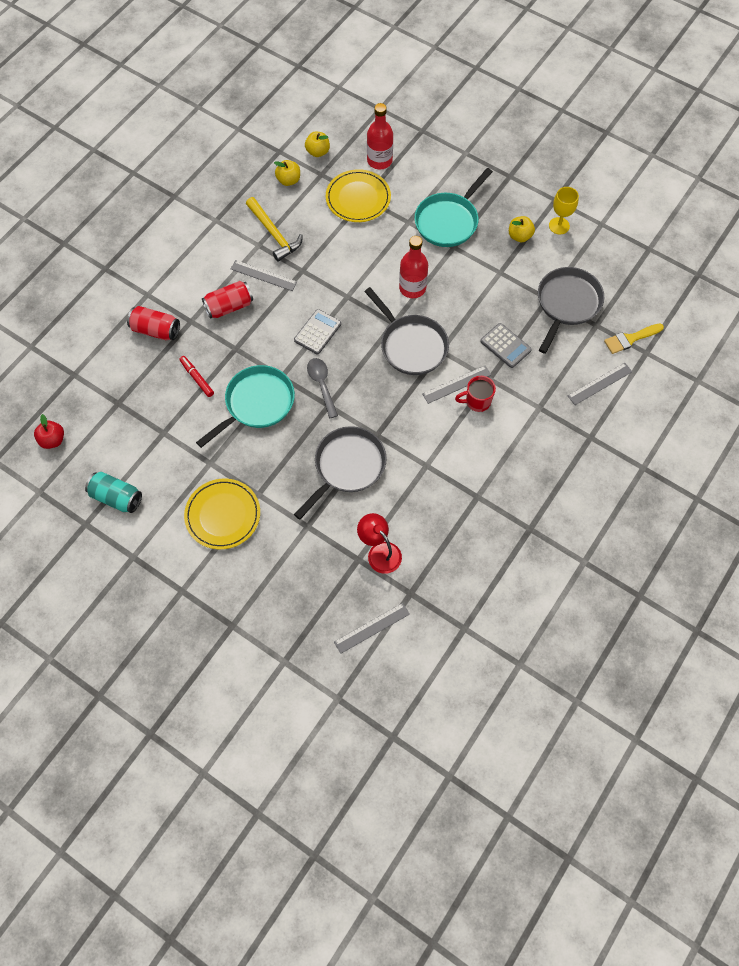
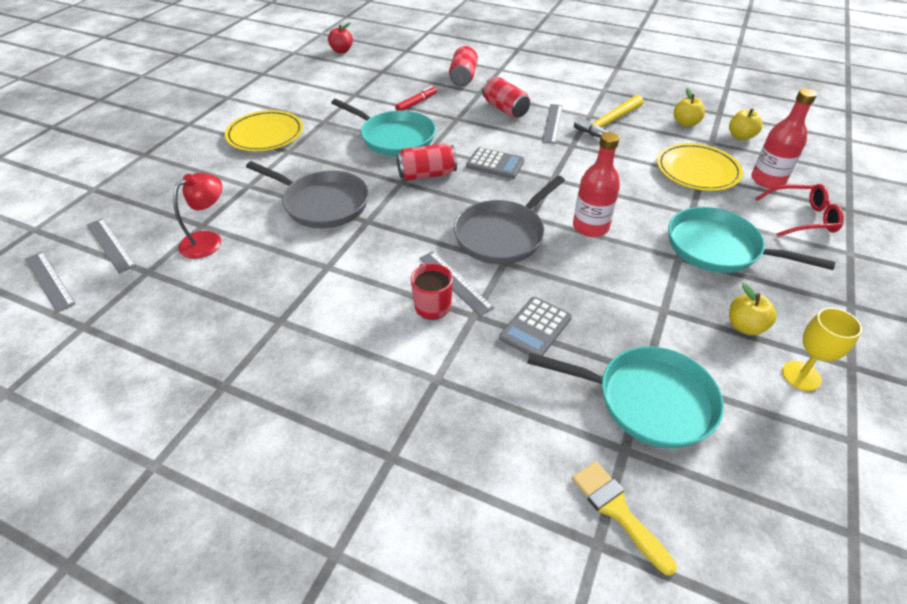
camera: 80 degrees right, 20 degrees down
(116, 497) = (287, 82): turquoise can -> none
(322, 385) = (427, 174): grey spoon -> red can
(426, 161) = (802, 218): none -> red glasses
(567, 304) = (648, 400): grey pan -> turquoise pan
(599, 383) = (502, 463): grey ruler -> grey ruler (49, 281)

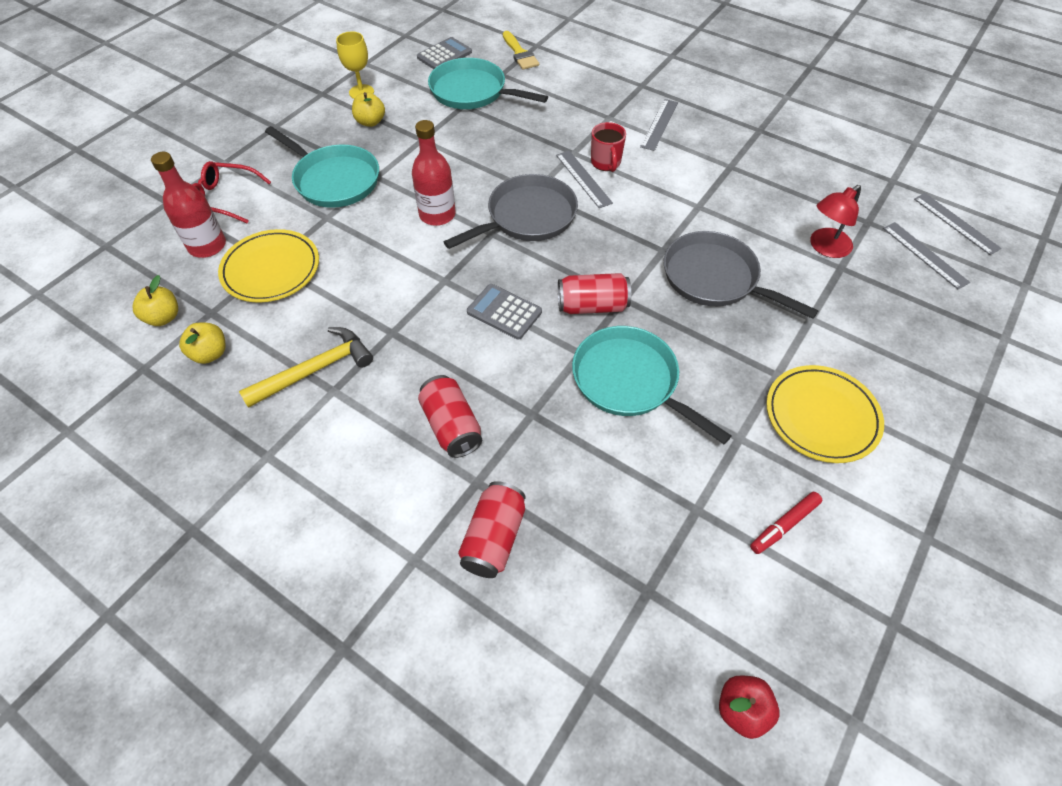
camera: 170 degrees left, 10 degrees up
(416, 103) = (590, 465): red marker -> red marker (784, 525)
(535, 328) = (528, 138): grey calculator -> grey calculator (444, 55)
(552, 123) = (395, 381): grey ruler -> grey ruler (659, 124)

